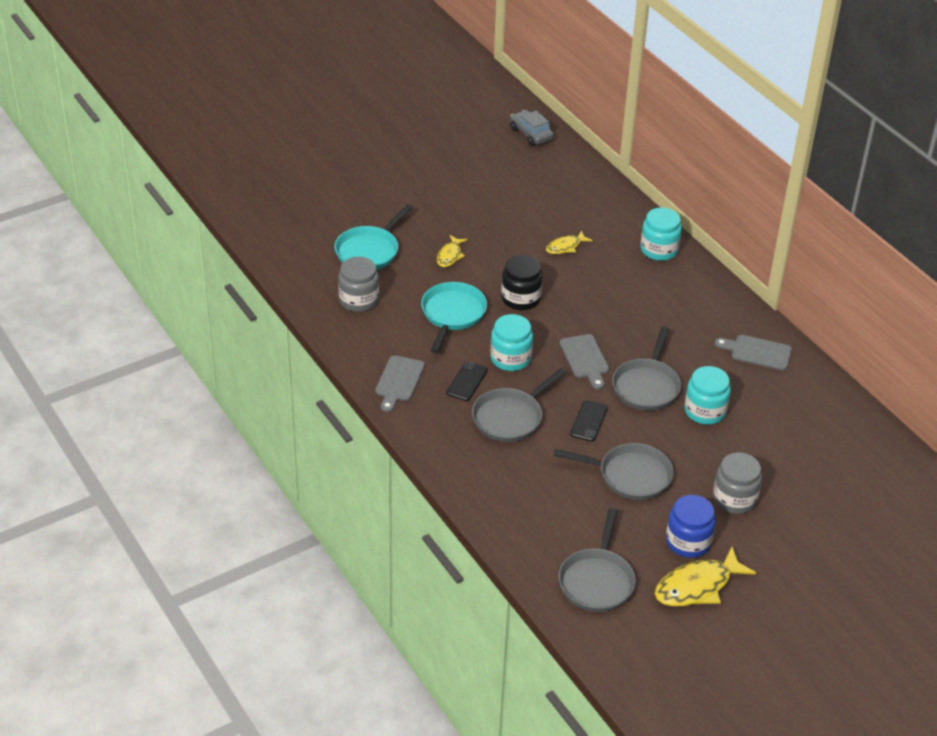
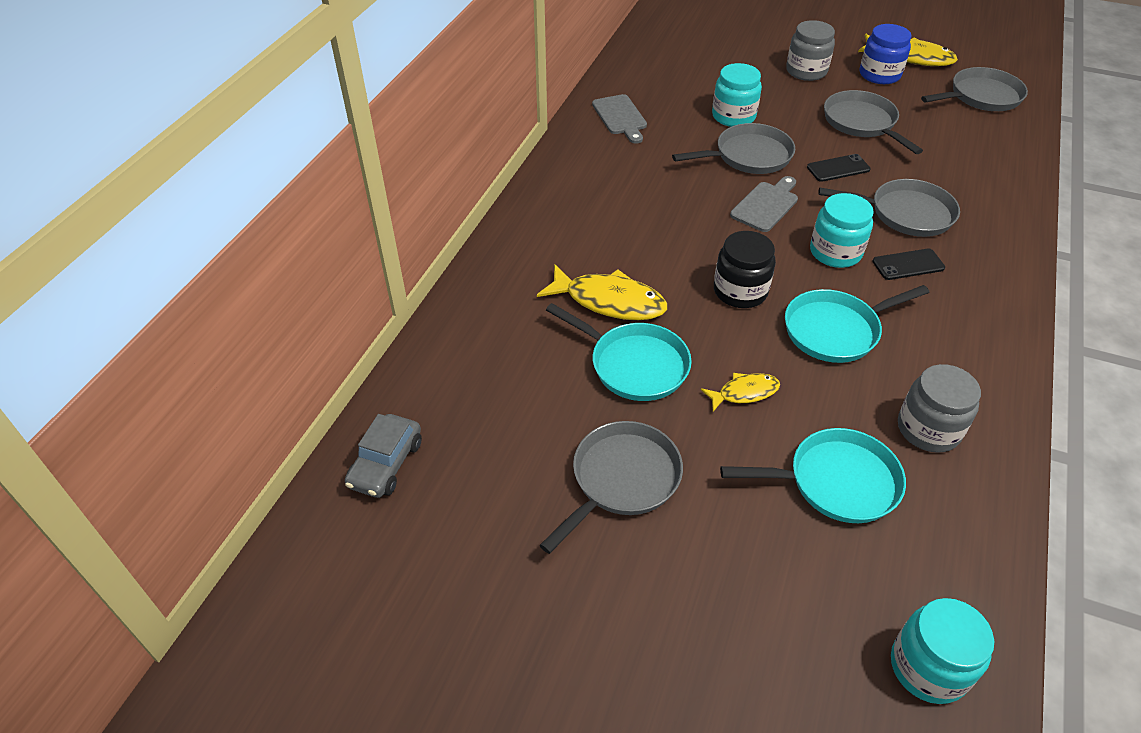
camera: 125 degrees left, 5 degrees up
(399, 381) = (982, 313): grey cutting board -> none
(445, 191) = (621, 480): none -> grey pan
(509, 231) = (633, 364): none -> turquoise pan
(565, 247) = (609, 301): yellow fish -> yellow fish, size x1.78
(659, 250) = (534, 230): turquoise jar -> turquoise jar (928, 667)

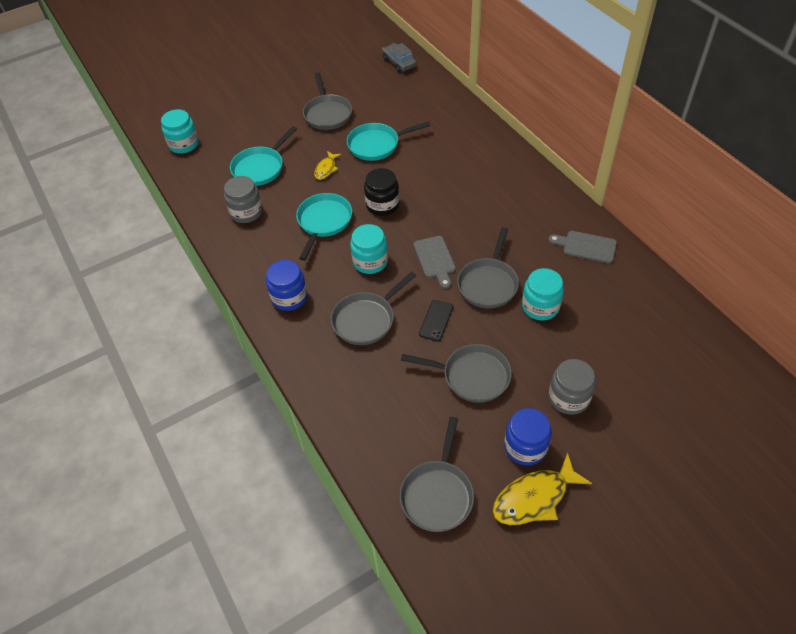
camera: 130 degrees right, 5 degrees up
(609, 301) = (422, 157): yellow fish -> none
(908, 265) = (331, 285): black phone -> none
(971, 289) = (289, 297): none -> blue jar

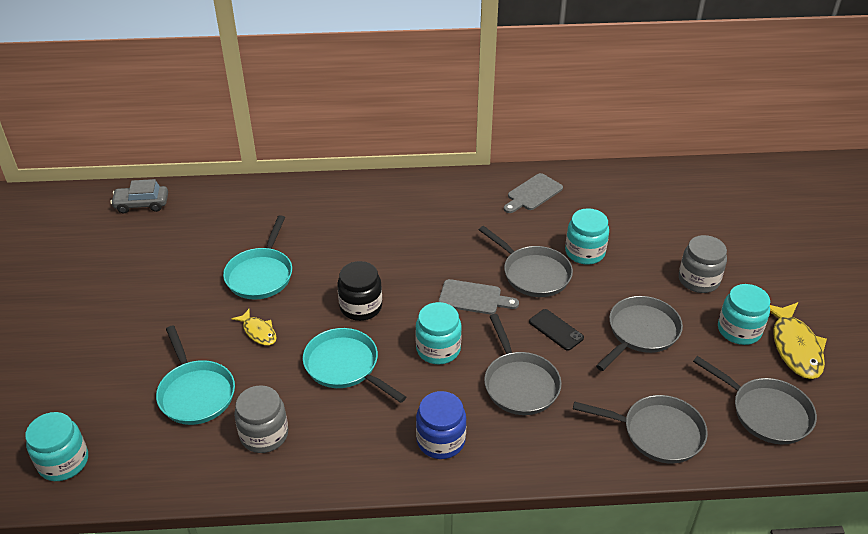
camera: 65 degrees left, 10 degrees down
(327, 113) = (162, 295): grey pan -> grey pan (657, 433)
(525, 447) = (739, 330): blue jar -> turquoise jar

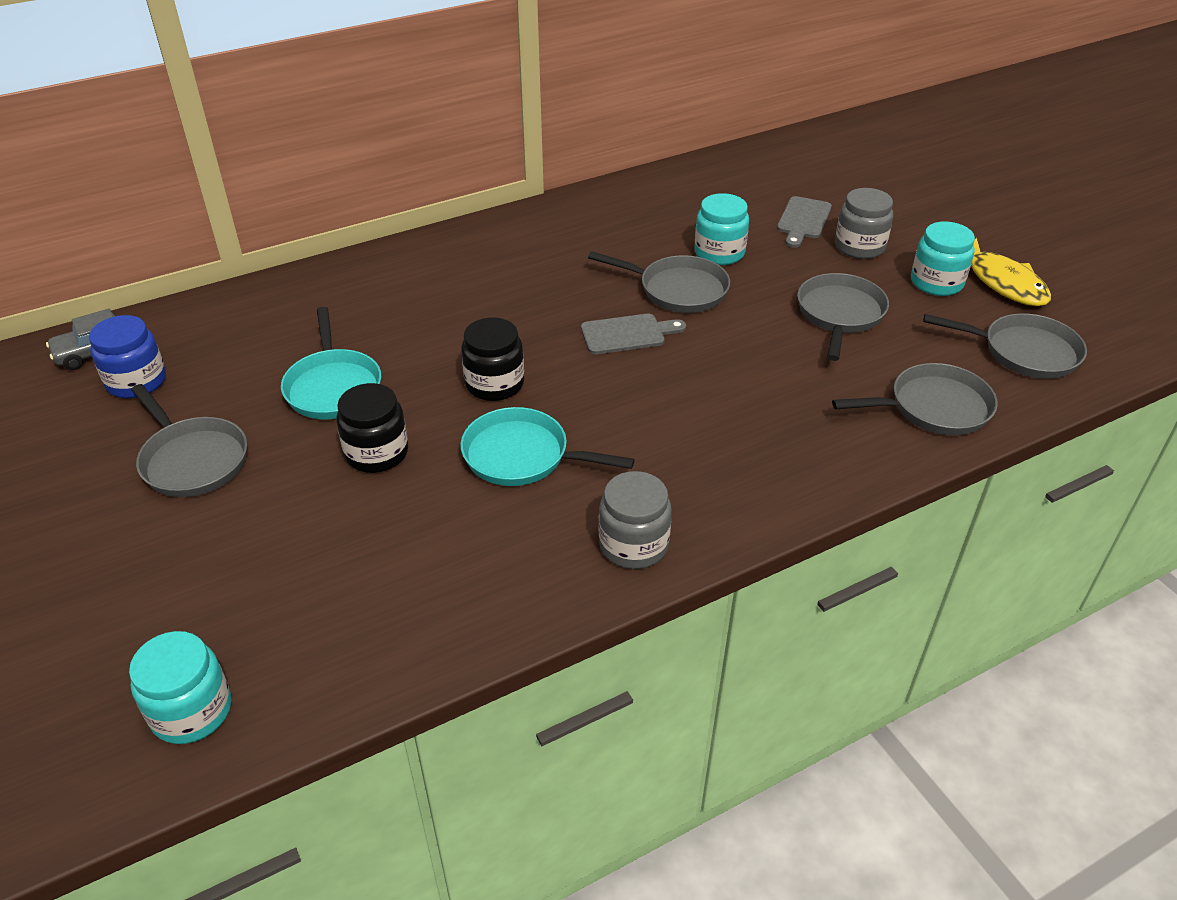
camera: 25 degrees left, 0 degrees up
(195, 393) = (337, 553): turquoise pan -> none
(258, 332) = (377, 453): yellow fish -> black jar
(264, 434) = (471, 570): grey jar -> grey jar (633, 545)
(438, 349) = (625, 400): turquoise jar -> none
(441, 440) = (702, 498): blue jar -> blue jar (136, 381)
(519, 383) = (747, 407): grey pan -> grey pan (192, 460)
(533, 193) = (616, 210): grey cutting board -> grey cutting board (803, 220)
(556, 330) = (746, 339): black phone -> none

